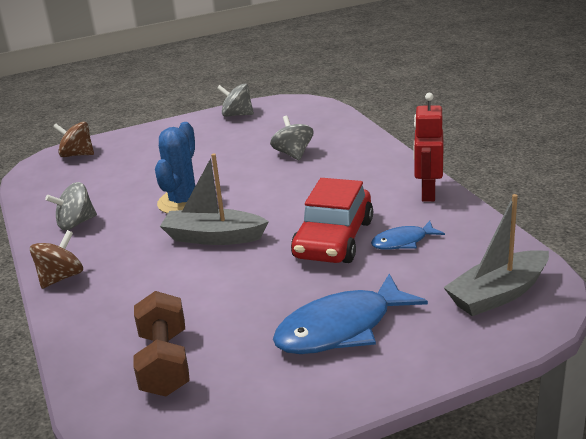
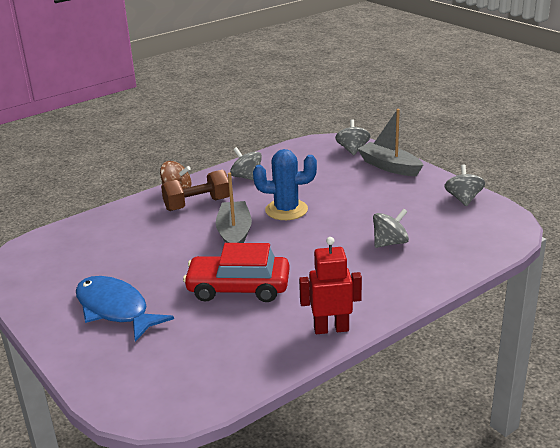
camera: 75 degrees right, 0 degrees up
(77, 155) = (352, 150): brown spinning top -> grey spinning top
(165, 363) = (83, 249): brown dumbbell -> brown dumbbell (197, 204)
(403, 242) = (238, 324): blue fish -> none
(498, 294) = (158, 383): grey boat -> grey boat (389, 166)

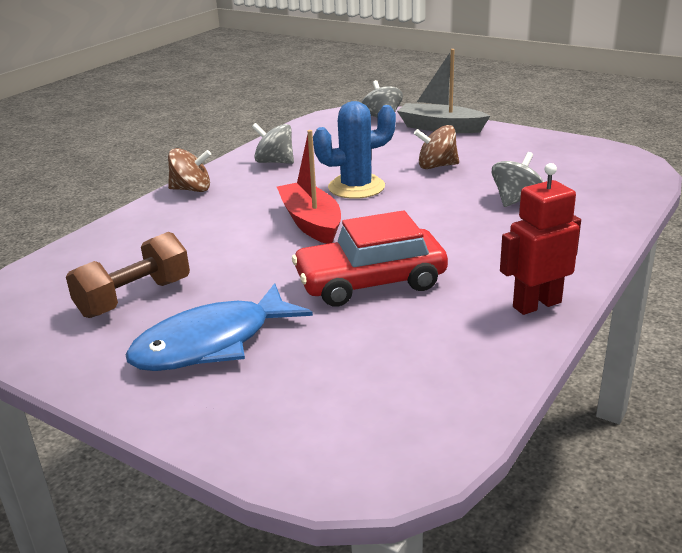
camera: 20 degrees left, 0 degrees up
(115, 309) = (211, 343): blue fish -> blue fish turned 60 degrees counterclockwise
(197, 204) = (232, 199): brown dumbbell -> brown dumbbell (134, 298)
(234, 234) = (311, 223): grey boat -> red boat
(357, 202) = (436, 166): none -> brown spinning top
(463, 199) = (554, 145): grey spinning top -> none

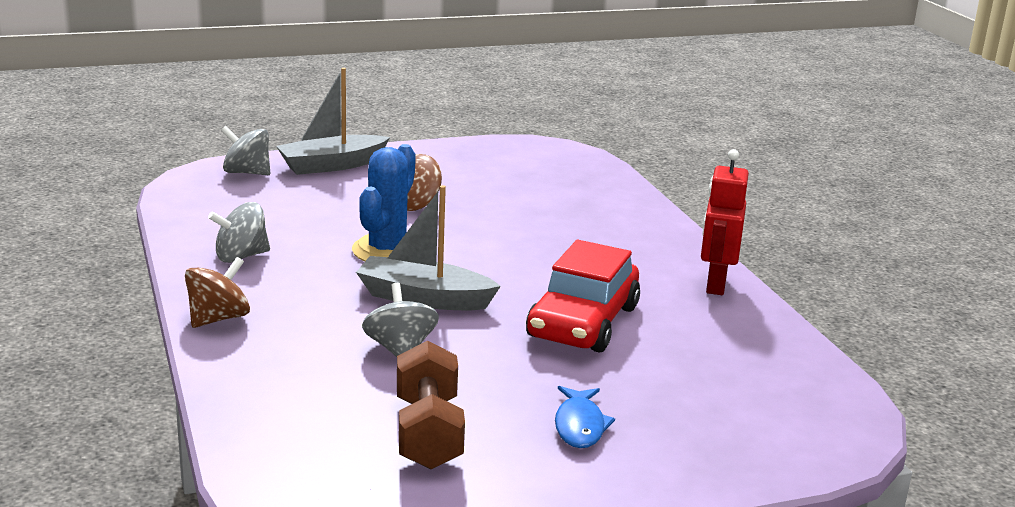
camera: 55 degrees left, 5 degrees down
(211, 343) = (580, 426): blue fish -> blue fish, size x0.53
(311, 223) = (424, 298): red boat -> grey boat
(516, 200) = (541, 212): grey spinning top -> grey spinning top (400, 349)

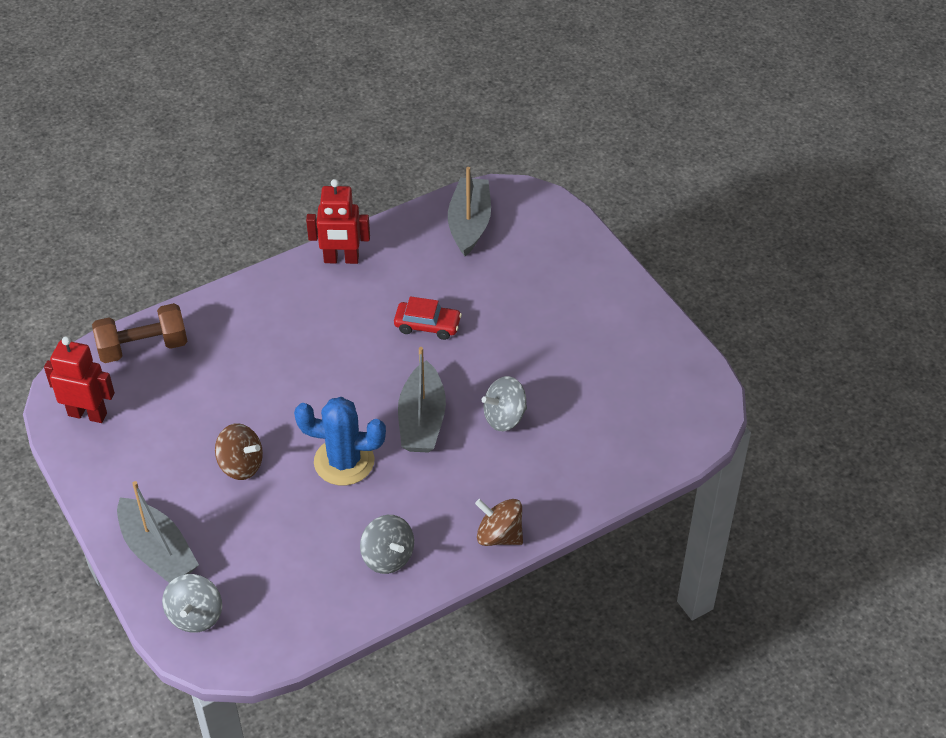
camera: 100 degrees left, 25 degrees up
(428, 433) = (602, 381): brown dumbbell -> brown dumbbell (143, 347)
(515, 153) = (88, 414): none -> red robot
(580, 426) = (564, 312): blue fish -> none
(583, 322) = (427, 325): red car -> red car, size x0.56
(781, 378) = (469, 224): none -> grey boat

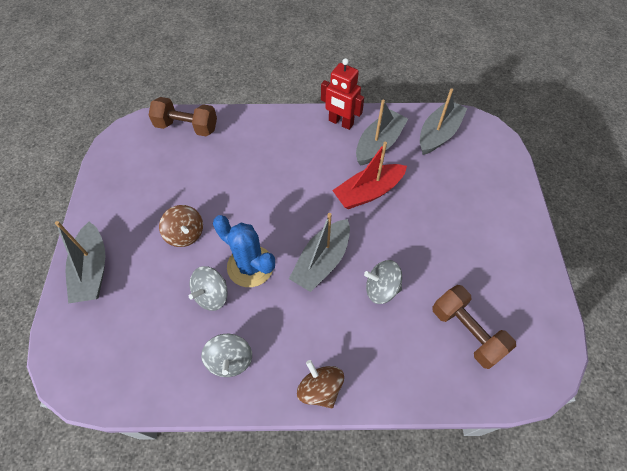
camera: 30 degrees right, 10 degrees up
(88, 414) = (125, 155): red robot -> none
(195, 615) = (78, 333): grey spinning top -> grey spinning top (212, 295)
(405, 266) = (379, 144): none -> grey boat
(427, 325) = (368, 192): red car -> red boat
(615, 416) = (466, 332): none -> brown dumbbell

